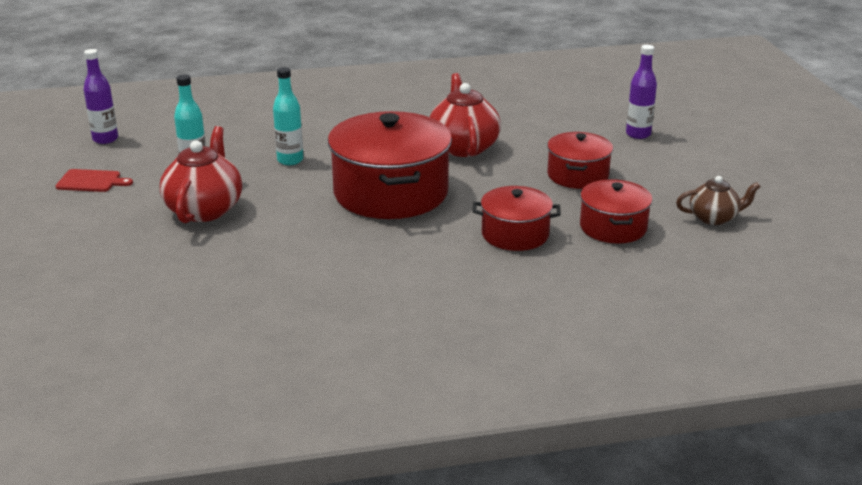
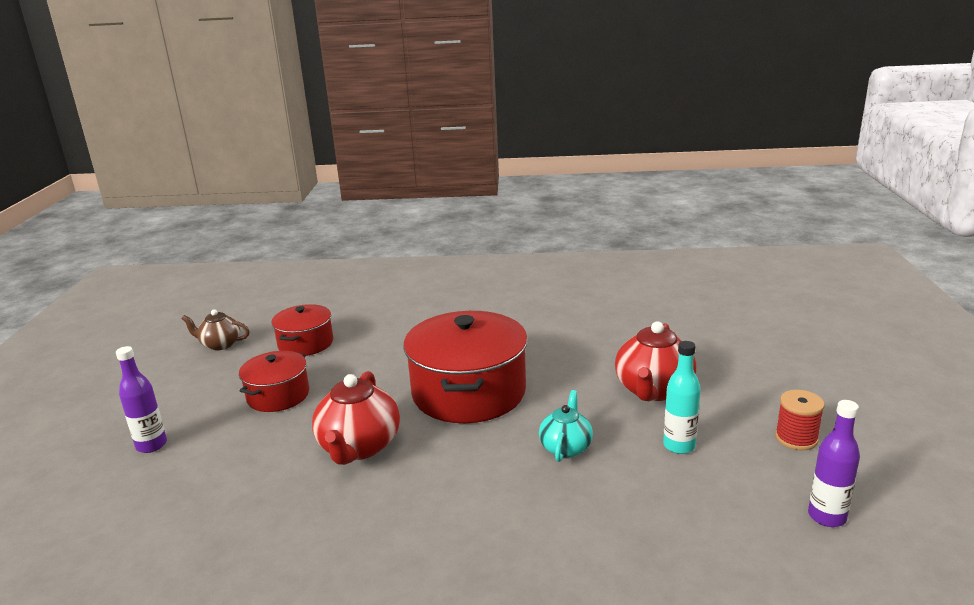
camera: 165 degrees left, 5 degrees down
(91, 181) = (796, 438): red cutting board -> red spool
(290, 160) = (566, 447): turquoise bottle -> turquoise teapot
(515, 234) = (386, 344): red pot -> none

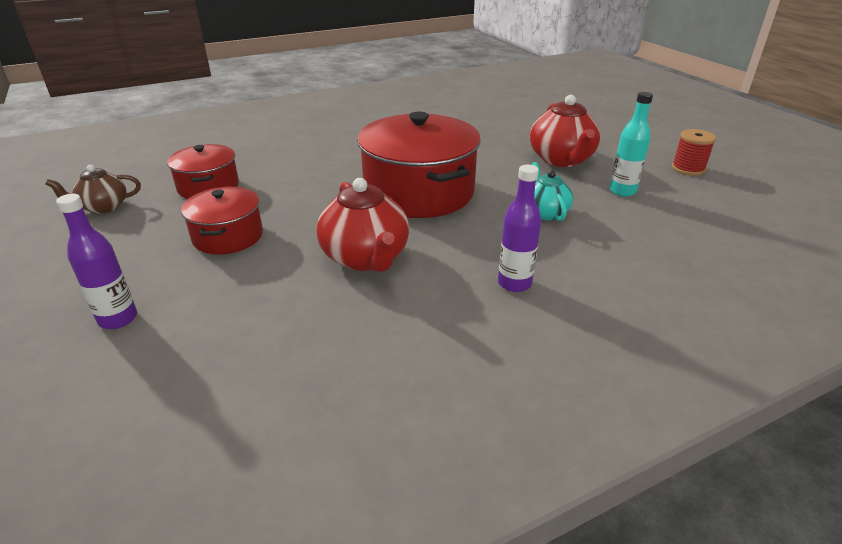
camera: 30 degrees left, 10 degrees up
(827, 516) = (761, 210): purple bottle -> purple bottle (514, 283)

